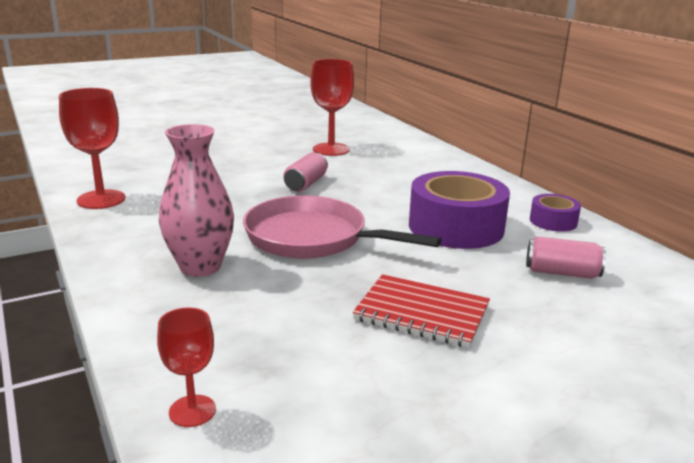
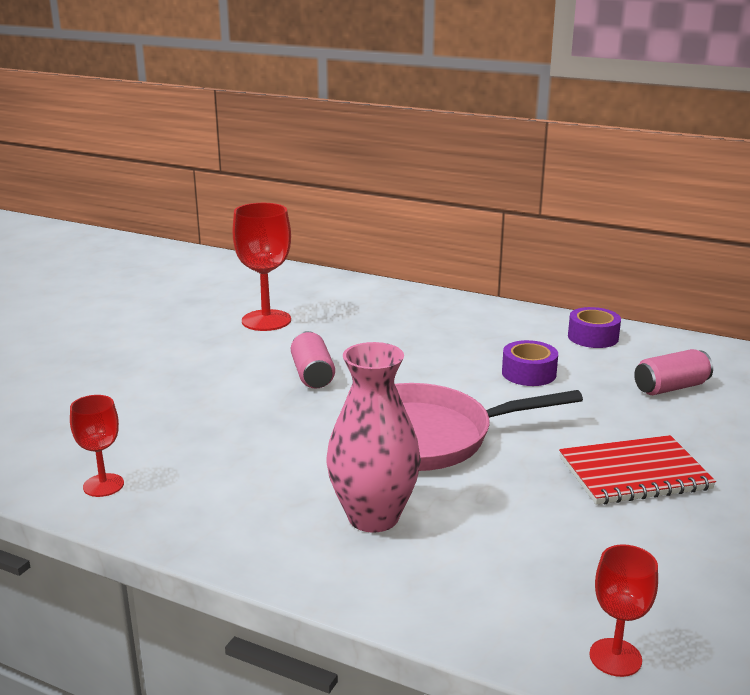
camera: 35 degrees left, 0 degrees up
(101, 199) = (103, 485): red goblet -> red goblet, size x0.58
(456, 227) = (529, 373): purple tape -> purple tape, size x0.50

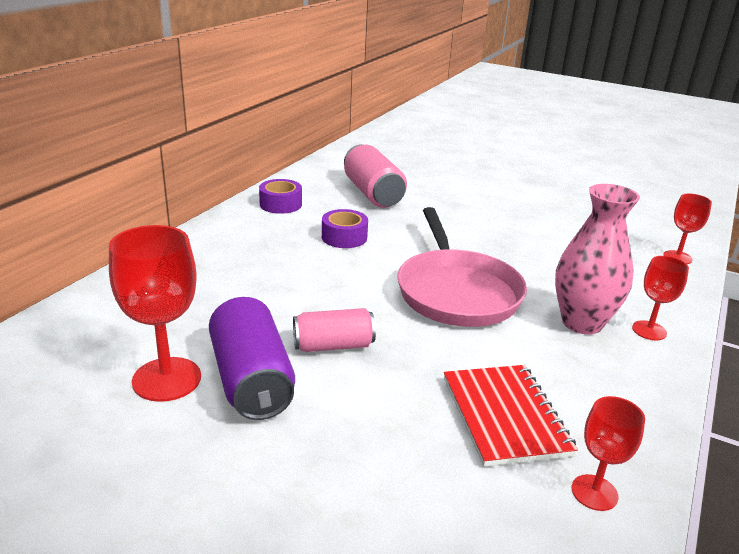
camera: 90 degrees left, 5 degrees up
(264, 347) = (251, 380): none -> purple can
(363, 570) = (649, 330): none -> red goblet
(634, 473) = (492, 223): red notebook -> red notebook (505, 416)
(671, 387) = (373, 193): pink can -> pink can, size x1.56

